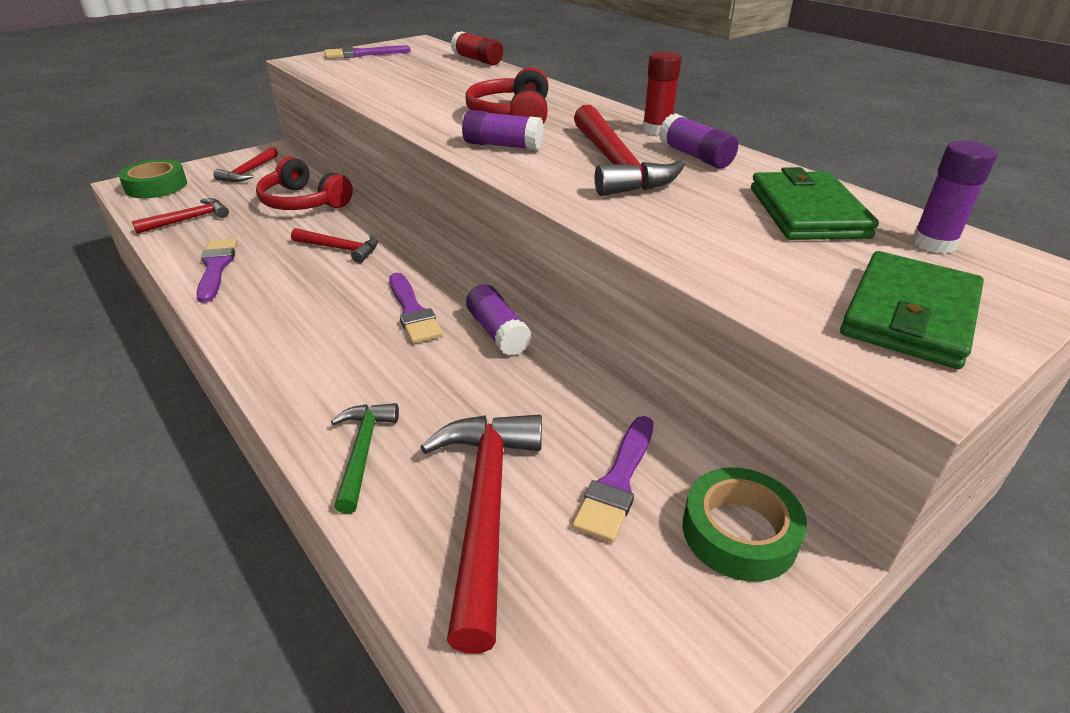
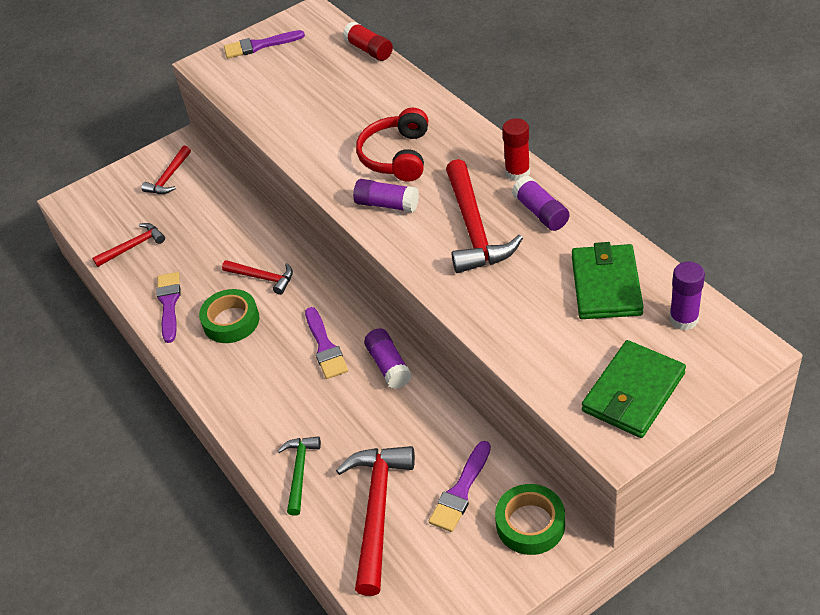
camera: 10 degrees right, 10 degrees up
(156, 186) = (94, 202): green tape -> green tape (231, 321)
(303, 202) = (224, 218): red headphones -> none

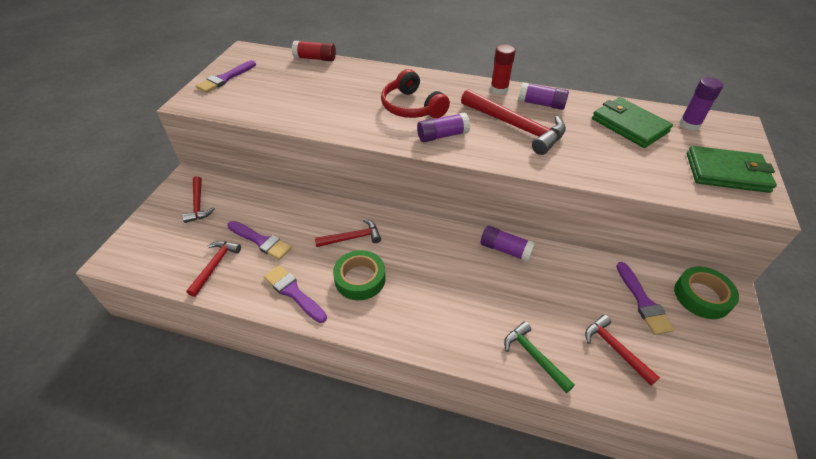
camera: 45 degrees left, 0 degrees up
(325, 347) = (450, 260): purple brush -> purple brush (261, 241)
(377, 511) = (615, 349): red hammer -> red hammer, size x0.56
(633, 392) = (726, 172): green wallet -> green wallet turned 75 degrees counterclockwise

